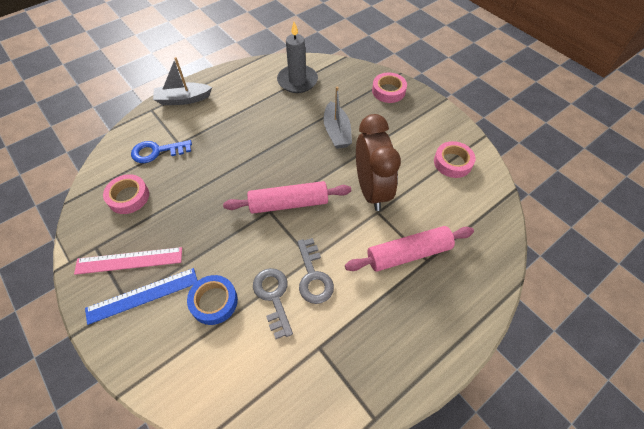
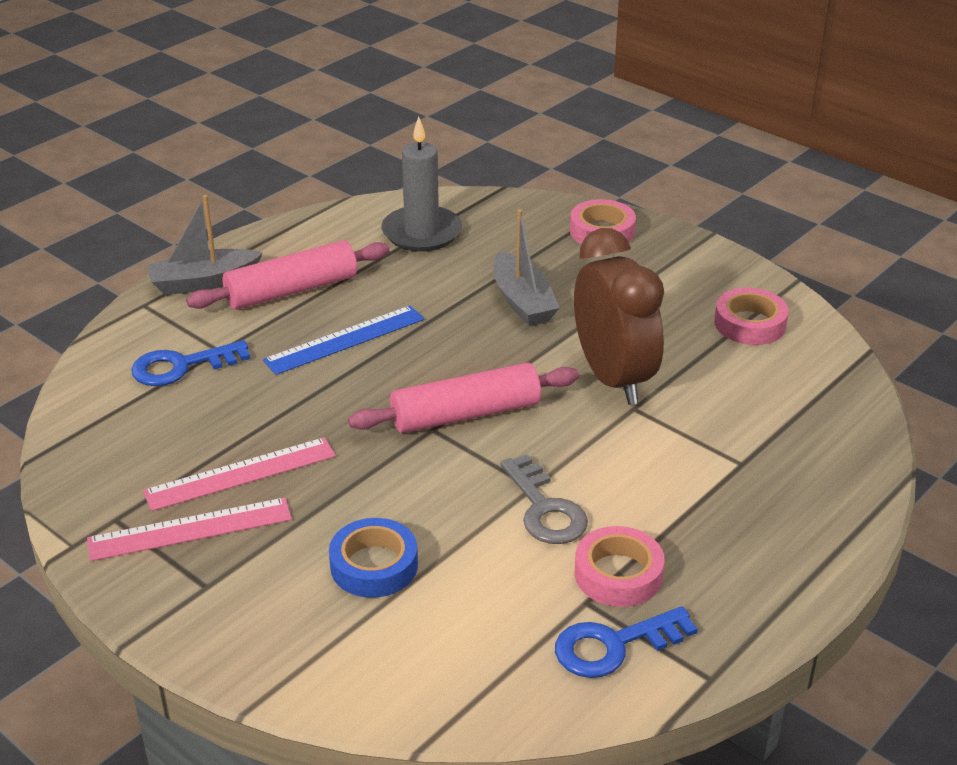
camera: 10 degrees left, 20 degrees down
(128, 197) = (151, 439): pink tape -> pink tape (618, 574)
(142, 295) = (236, 574): blue ruler -> blue ruler (345, 340)
(165, 227) = (240, 474): none -> pink ruler
(273, 296) = (481, 545): grey key -> none
(326, 383) = (613, 645): none -> blue key
(408, 254) = (706, 458): pink rolling pin -> pink rolling pin (292, 290)

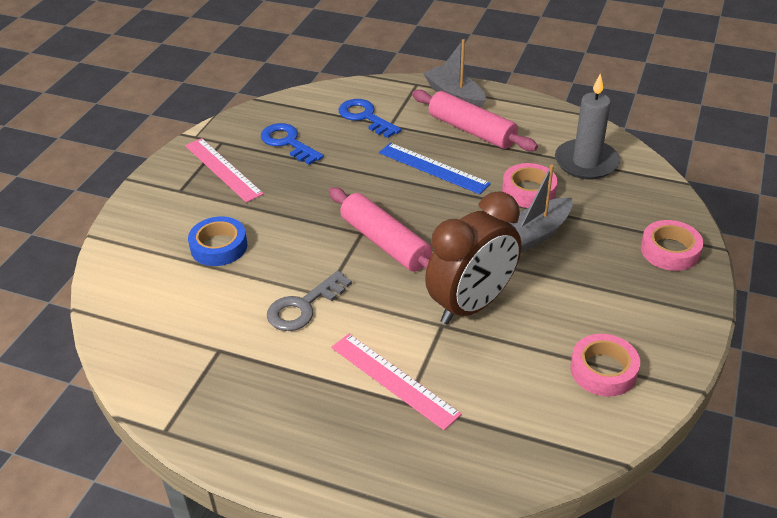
camera: 70 degrees right, 5 degrees up
(240, 474) = (278, 171): pink ruler -> pink ruler (394, 380)
(613, 645) = (181, 373): blue key -> blue key (288, 142)
(618, 574) = (251, 359): pink tape -> pink tape (528, 191)

